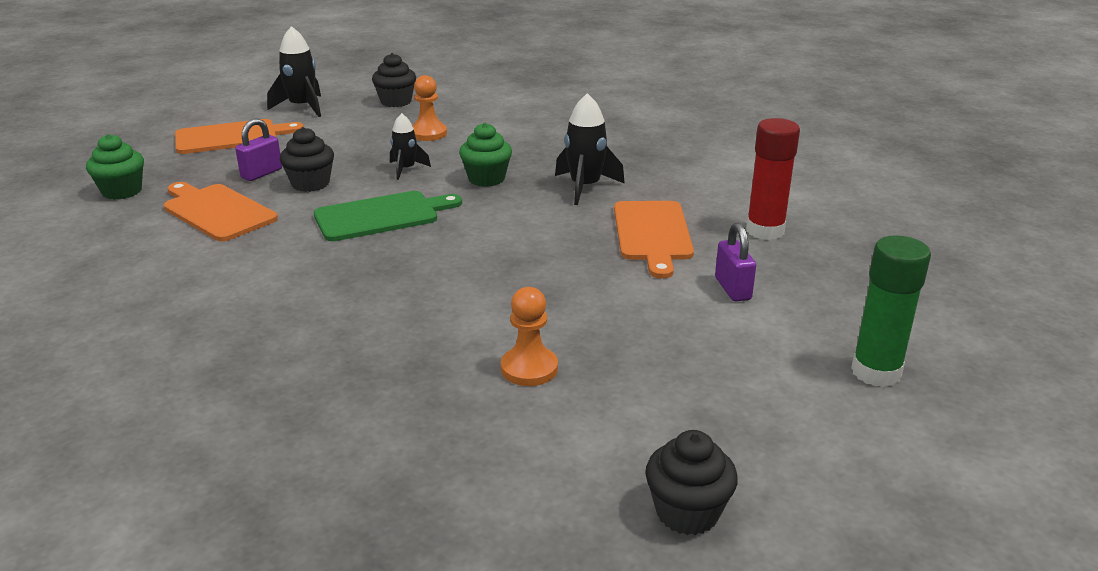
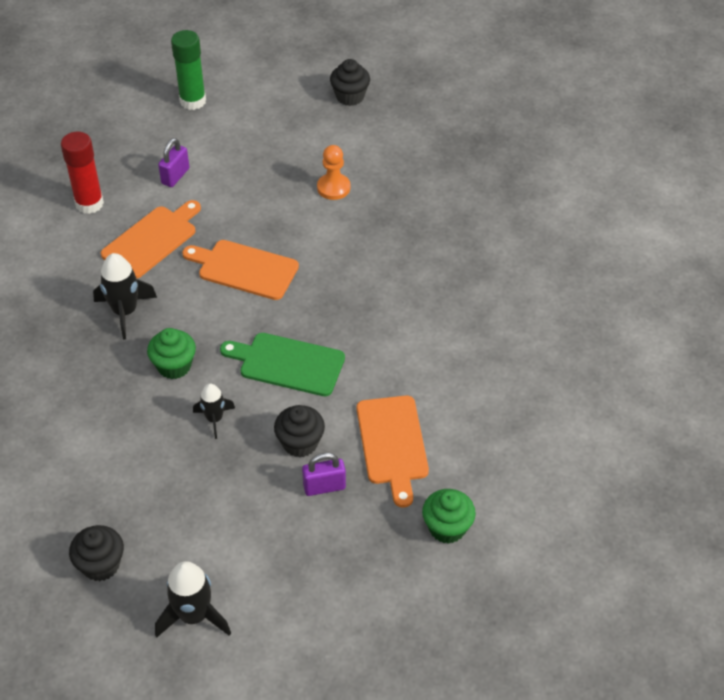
camera: 140 degrees left, 20 degrees up
(231, 137) = (304, 584): orange cutting board -> orange cutting board (244, 269)
(428, 133) = (140, 471): orange pawn -> none

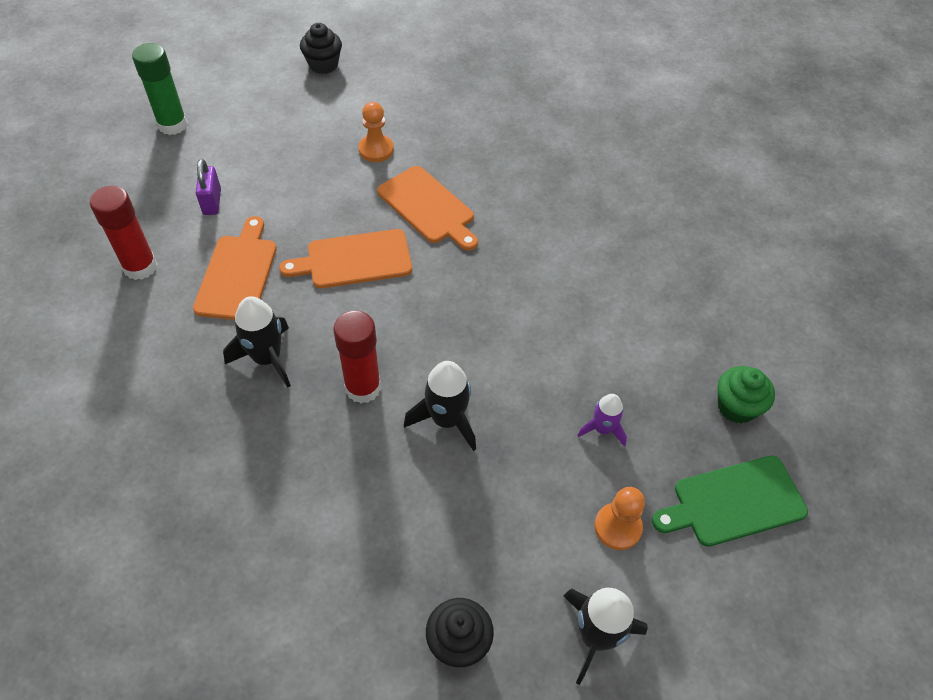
camera: 35 degrees left, 5 degrees up
(174, 366) = (363, 388): green cupcake -> red glue stick
(214, 419) = (446, 420): black rocket -> black rocket, size x1.59
(273, 558) = (617, 527): none -> orange pawn
(287, 364) = (470, 329): green cutting board -> green cutting board (734, 502)
(300, 443) = (546, 399): black cupcake -> none
(324, 487) = (602, 429): purple padlock -> purple rocket
(392, 444) = (626, 355): orange cutting board -> orange cutting board (428, 207)

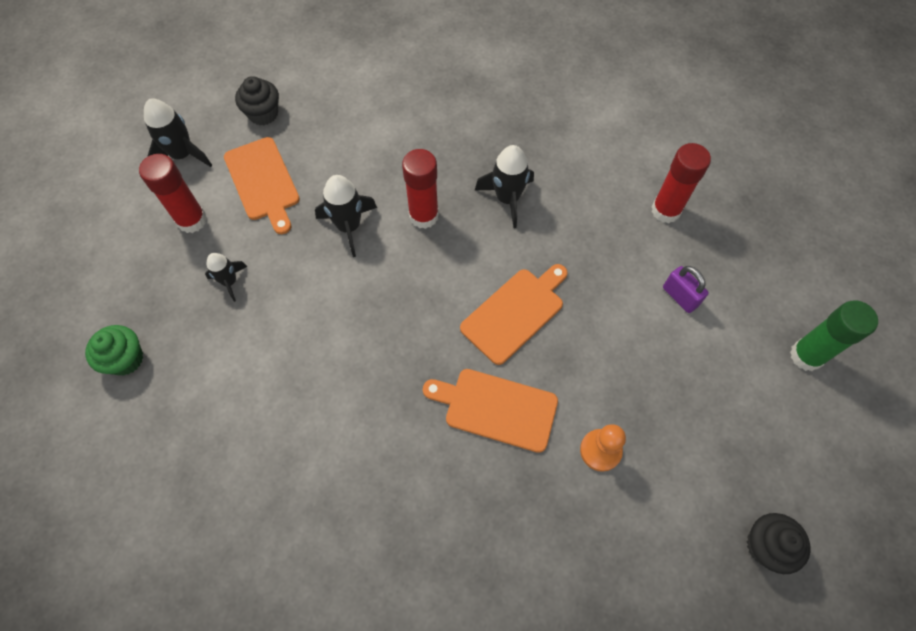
camera: 150 degrees right, 10 degrees up
(237, 273) = (592, 247): orange cutting board -> orange cutting board (263, 182)
(602, 429) = (229, 281): purple rocket -> black rocket
(617, 527) = (192, 220): orange pawn -> red glue stick
(734, 502) = (111, 280): green cutting board -> none

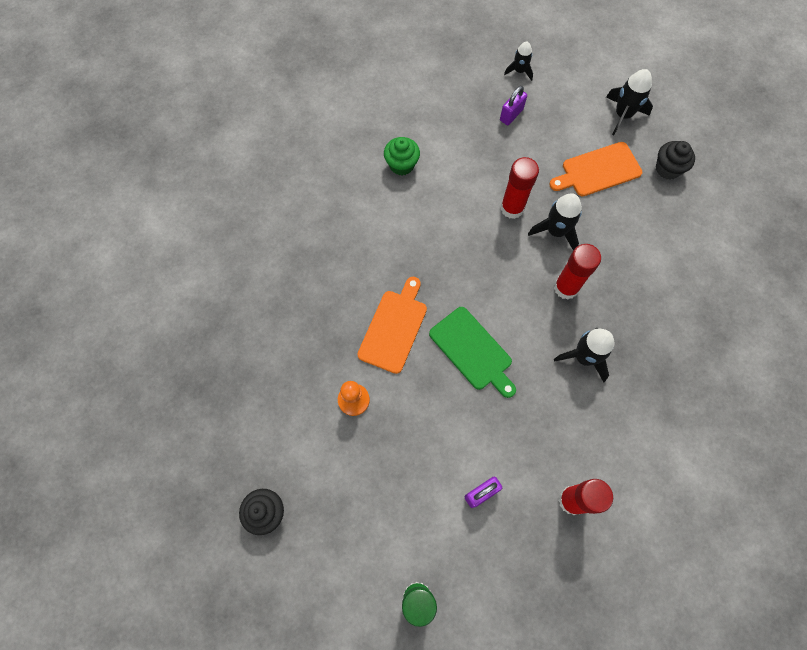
camera: 95 degrees right, 5 degrees up
(125, 359) = (451, 94): green cupcake -> green cupcake (401, 165)
(170, 280) = (511, 115): none -> purple padlock
(192, 220) = (562, 125): red glue stick -> red glue stick (512, 208)
(229, 281) = (508, 151): black rocket -> black rocket (519, 71)
(515, 313) = (473, 351): orange cutting board -> green cutting board

